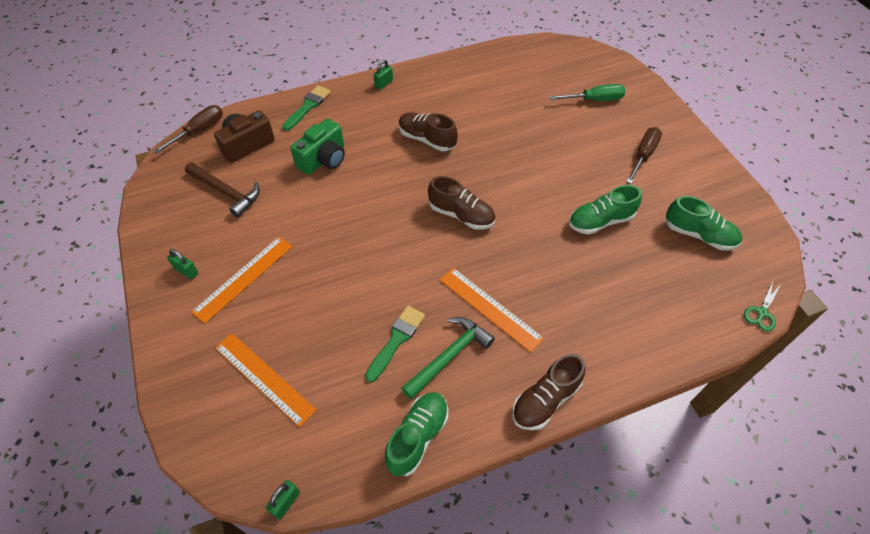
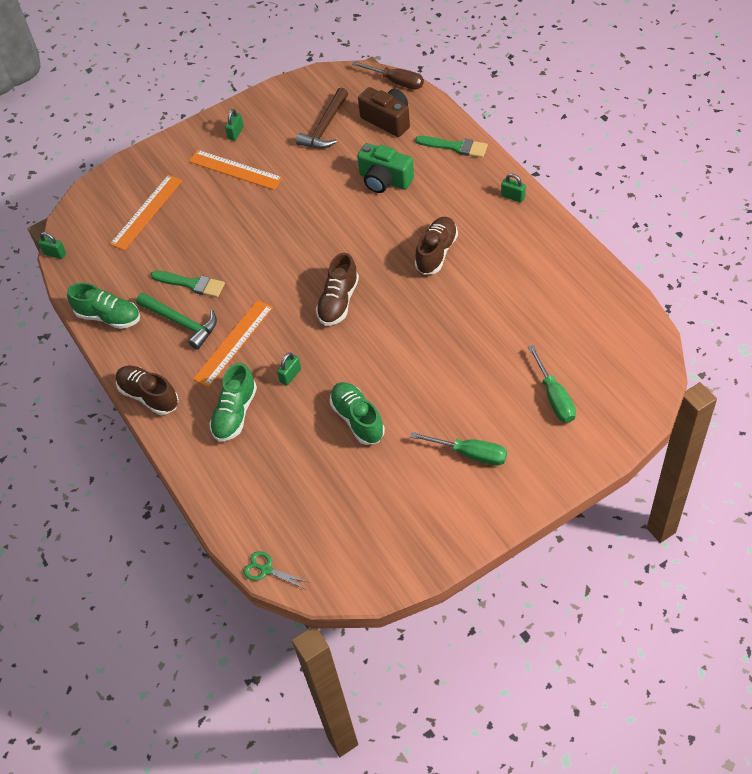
camera: 85 degrees right, 0 degrees up
(542, 264) = (290, 375): none -> green padlock
(643, 155) = (470, 454): brown screwdriver -> green screwdriver
(699, 235) = (359, 512): green shoe -> green shoe (235, 413)

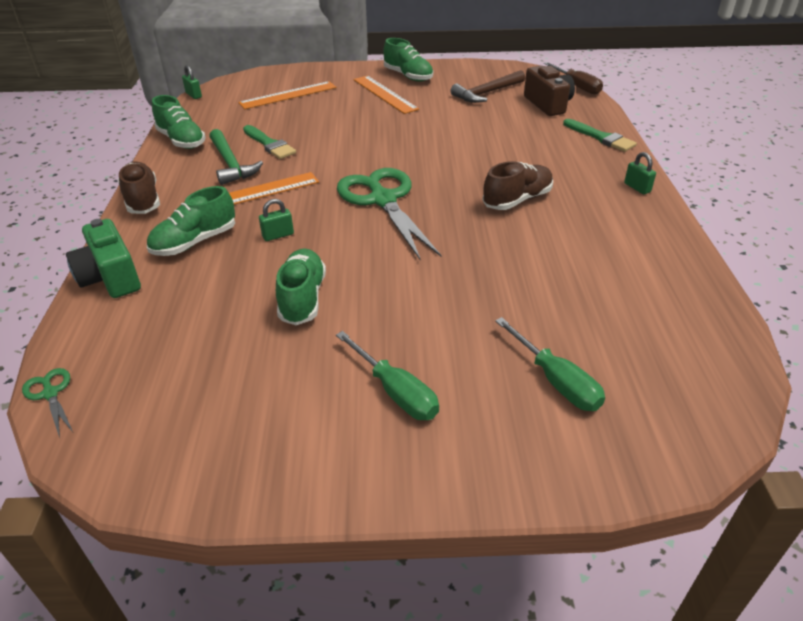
camera: 25 degrees right, 15 degrees down
(236, 133) = (408, 76): green padlock -> green shoe
(338, 301) = (383, 200): brown shoe -> green scissors
(384, 180) = (510, 137): green camera -> green camera (110, 277)
(554, 397) = (556, 381): green screwdriver -> green screwdriver turned 45 degrees counterclockwise

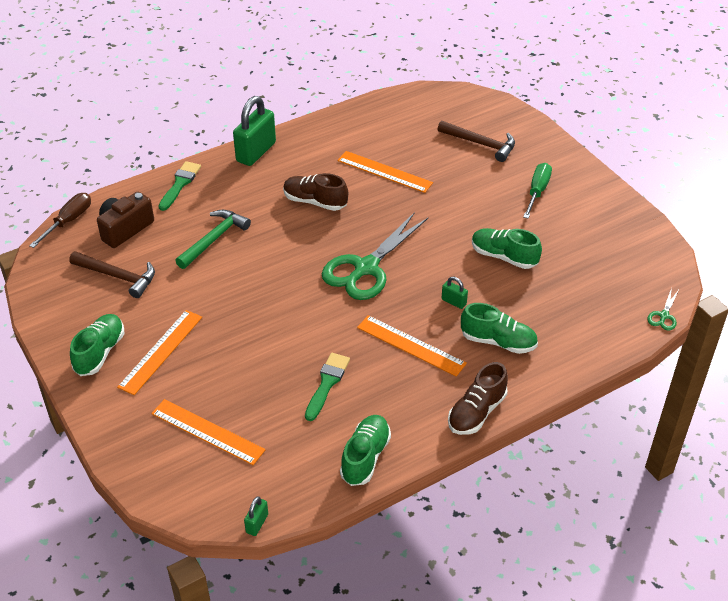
camera: 120 degrees left, 5 degrees up
(110, 277) = (569, 360): green camera -> none
(231, 164) = (380, 390): green hammer -> green hammer (214, 239)
(302, 298) = (504, 257): green shoe -> green shoe turned 60 degrees clockwise
(542, 263) = (384, 172): none -> orange ruler
(556, 381) = (481, 144): green screwdriver -> brown hammer
(637, 188) = (256, 152): green padlock -> green padlock, size x2.18

